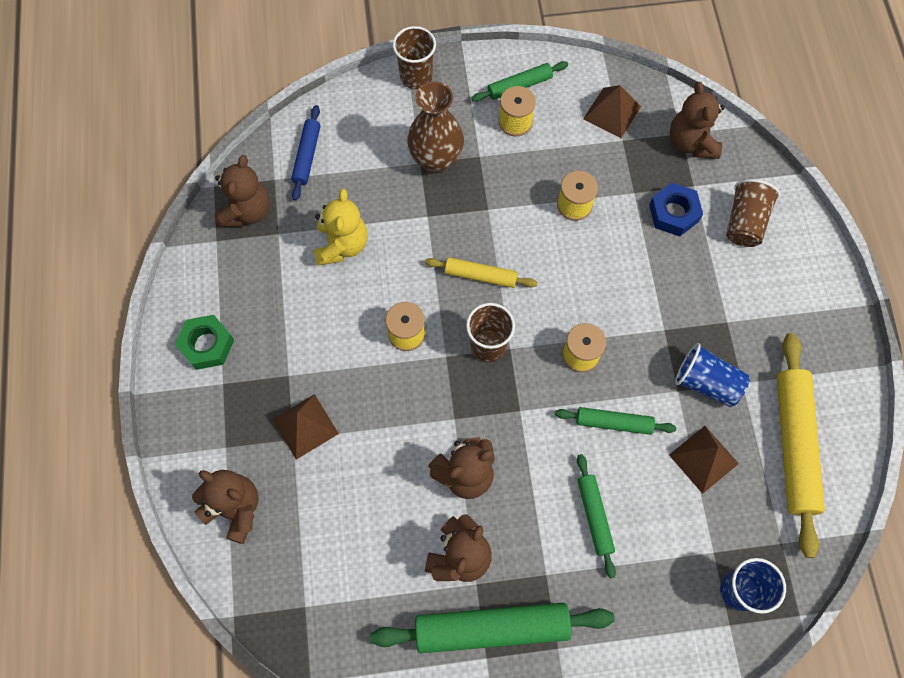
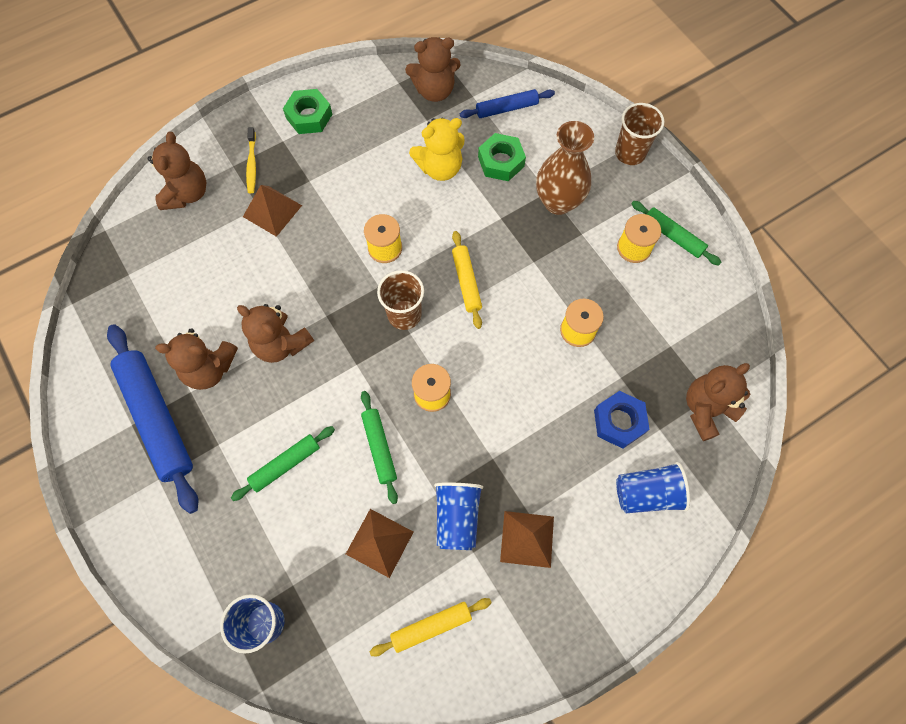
camera: 65 degrees right, 0 degrees up
(235, 426) = (252, 164): none -> yellow toothbrush
(365, 188) = (501, 161): none -> green nut
(491, 628) = (157, 419): green rolling pin -> blue rolling pin
(612, 112) = (694, 325): brown pyramid -> brown pyramid (527, 538)
(744, 222) = (647, 493): brown cup -> blue cup
(793, 445) = (431, 626): yellow rolling pin -> yellow rolling pin, size x0.54

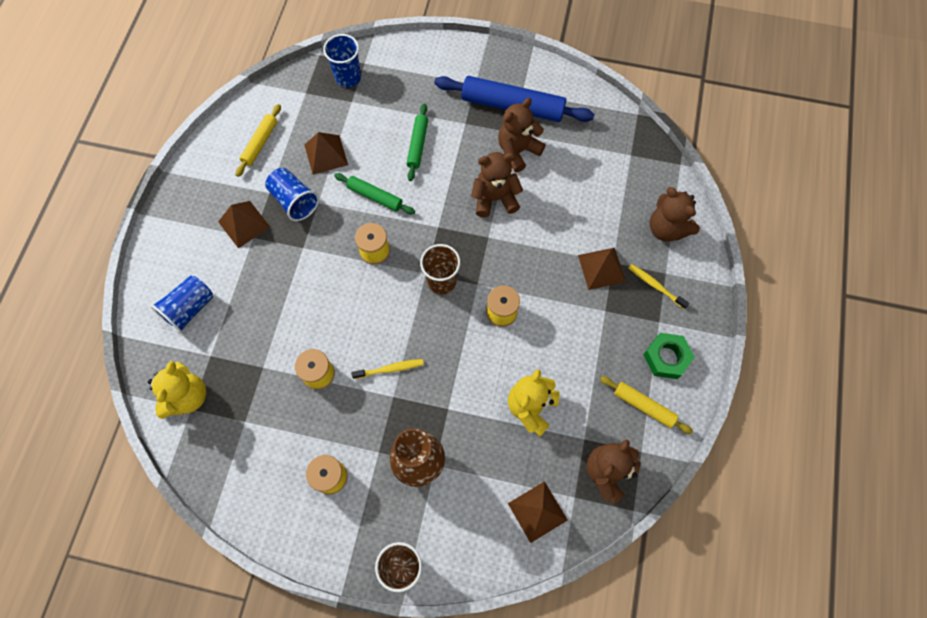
camera: 135 degrees right, 0 degrees up
(466, 282) = (424, 339): yellow rolling pin -> yellow rolling pin (643, 406)
(501, 161) = (493, 457): green nut -> none
(506, 108) = (537, 511): blue rolling pin -> brown pyramid
(516, 283) = (390, 369): none -> yellow toothbrush
(619, 421) = (241, 337): blue nut -> none
(673, 236) = (308, 516): green rolling pin -> none
(706, 409) = (187, 397): brown teddy bear -> yellow teddy bear

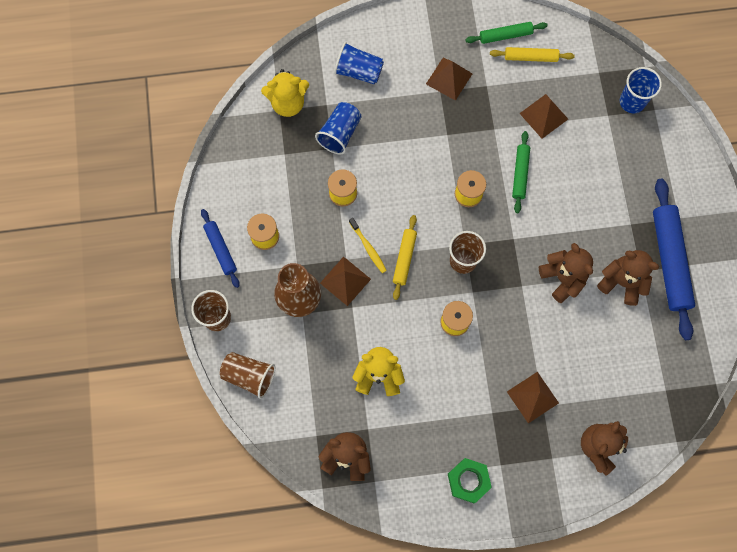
camera: 70 degrees right, 5 degrees up
(294, 201) = (487, 109): blue cup -> blue cup (340, 133)
(324, 534) = (221, 249): none -> blue rolling pin
(417, 145) = (588, 190): green rolling pin -> green rolling pin (505, 35)
(484, 550) = (249, 376): none -> brown cup
(537, 511) = (294, 408): brown pyramid -> brown pyramid (345, 281)
(643, 406) = (416, 472): yellow rolling pin -> yellow rolling pin (404, 258)
(655, 286) = (535, 452): yellow toothbrush -> none

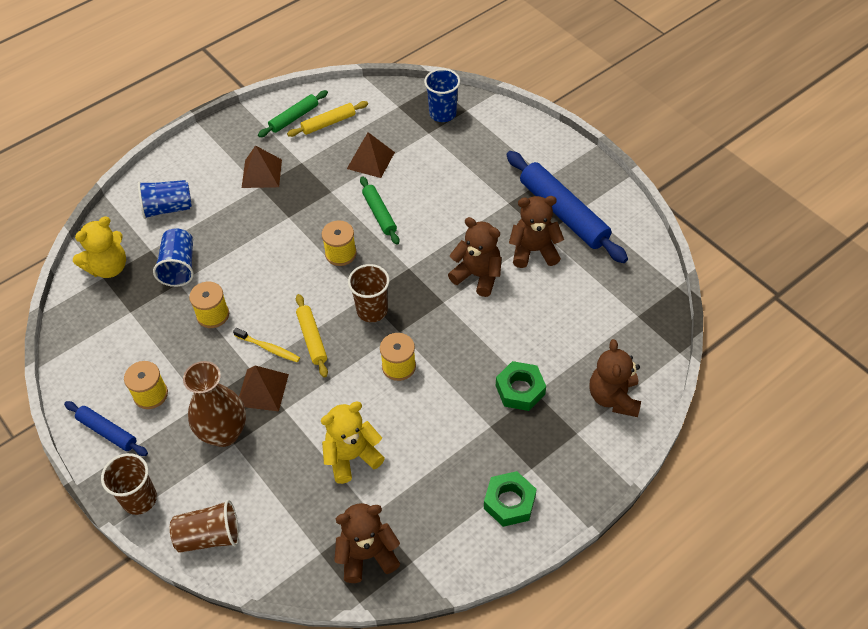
camera: 30 degrees left, 20 degrees down
(533, 397) = (520, 390): brown pyramid -> green nut

